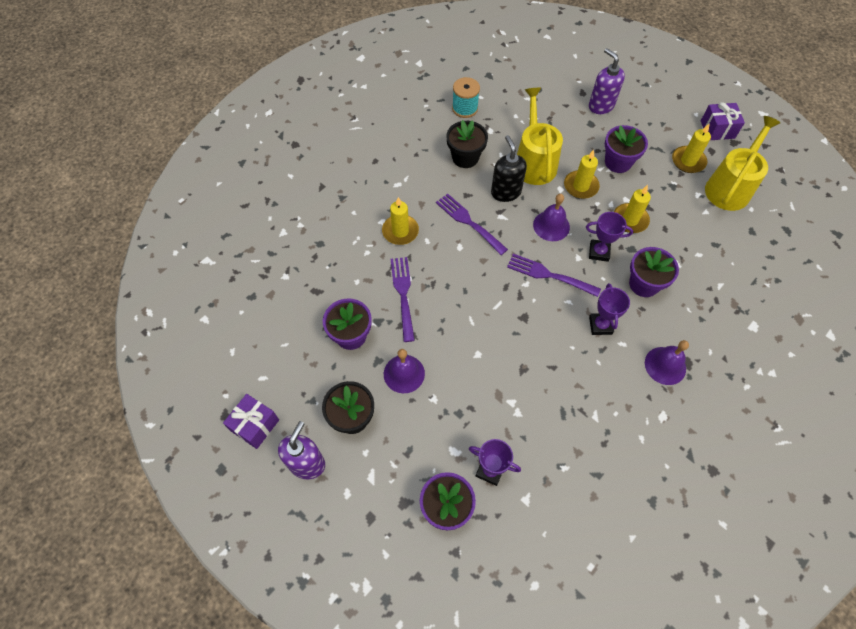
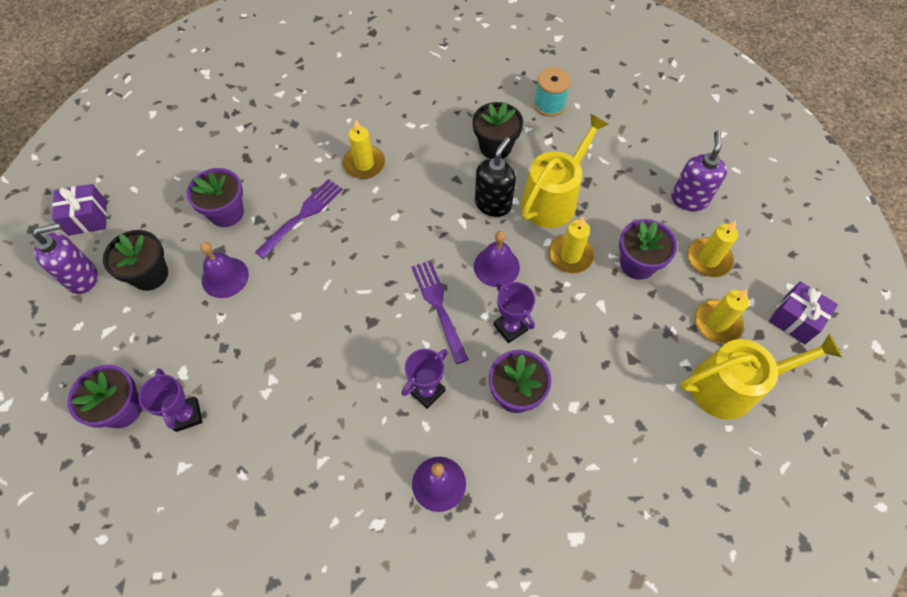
camera: 45 degrees right, 0 degrees up
(469, 222) = (428, 203): purple fork -> none
(630, 220) = (579, 325): yellow candle -> yellow candle (708, 259)

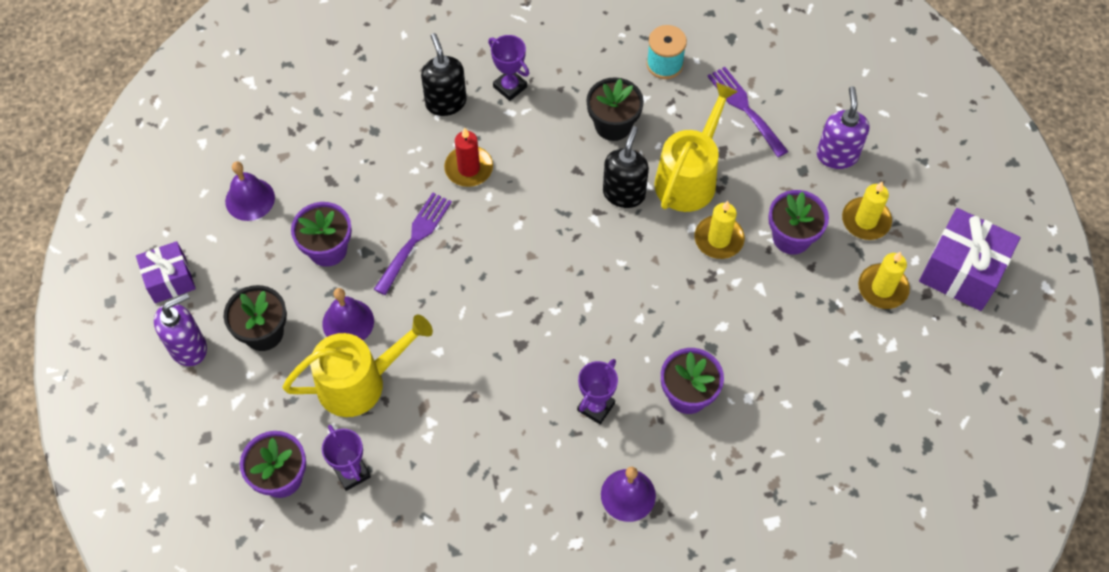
camera: 10 degrees left, 0 degrees up
(359, 109) = (446, 102): none -> black soap dispenser
(364, 164) = (469, 168): yellow candle -> red candle
(439, 306) = (589, 317): purple fork -> purple fork (745, 108)
(496, 266) = (641, 264): purple bell -> purple bell (250, 199)
(510, 327) = (669, 327): purple trophy -> purple trophy (510, 87)
(731, 386) = (904, 351): yellow watering can -> yellow watering can (359, 382)
(795, 319) = (961, 272): purple gift -> purple gift, size x1.59

